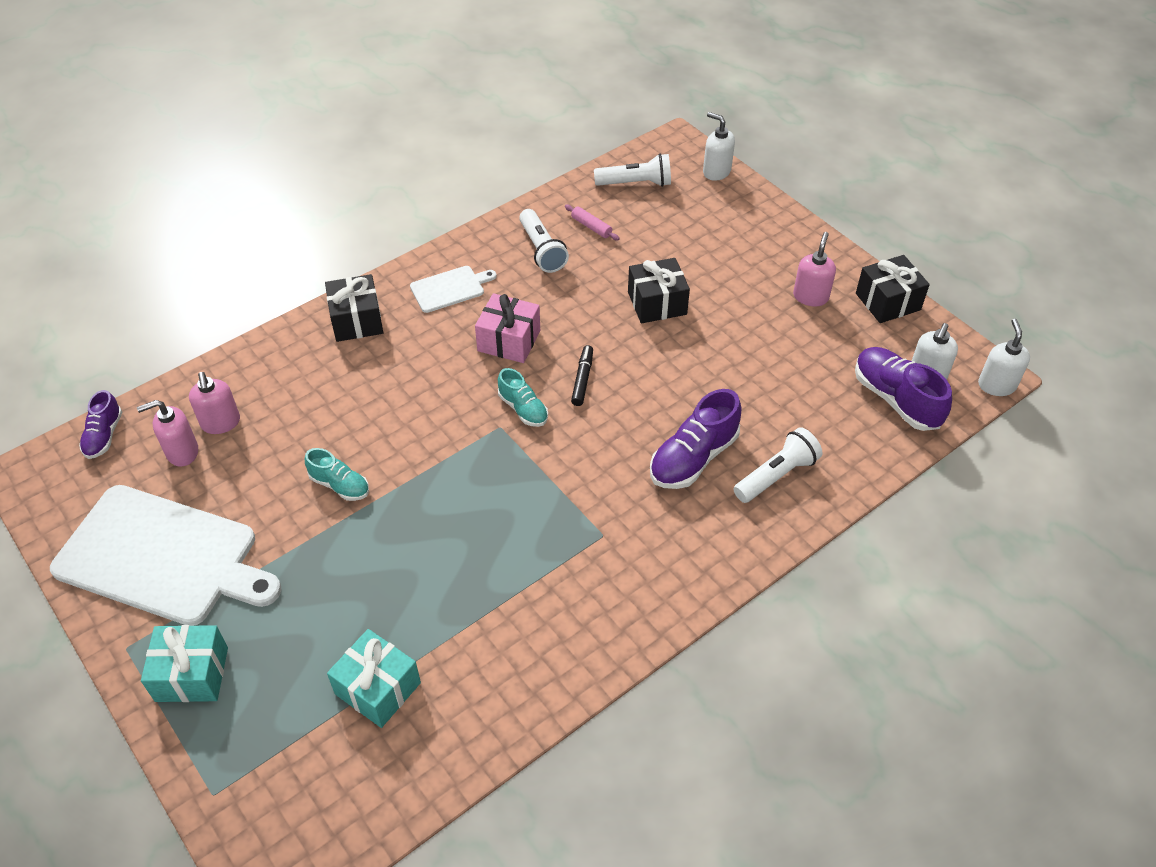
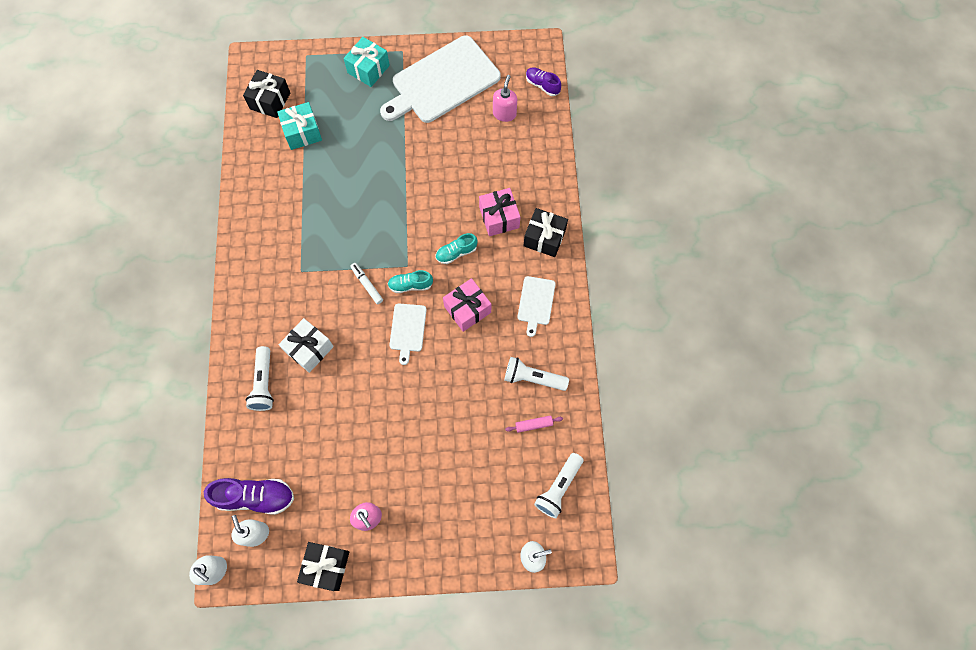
camera: 125 degrees right, 20 degrees up
(221, 423) = (512, 138): pink soap dispenser -> none
(339, 485) = (427, 171): turquoise shoe -> turquoise shoe (456, 253)
(359, 375) = (499, 217): none -> pink gift
(560, 452) = (367, 285): none -> white marker
(582, 379) = (407, 330): black marker -> white cutting board
(657, 303) = (435, 415): black gift -> black gift (270, 101)
(693, 458) = (309, 349): purple shoe -> white gift

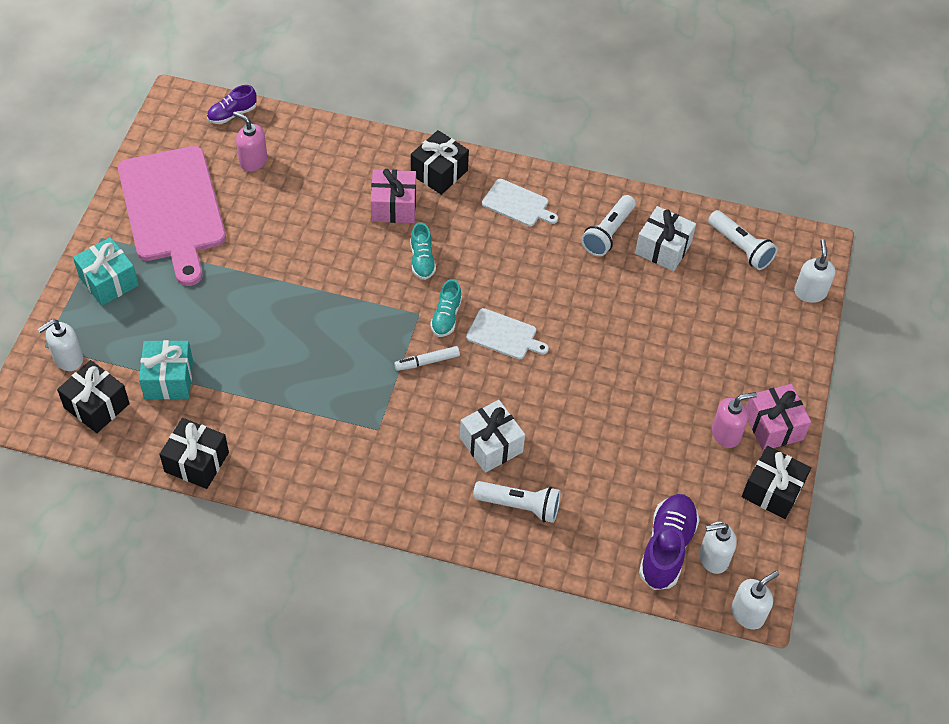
camera: 75 degrees left, 15 degrees down
(244, 172) = (196, 462): none -> black gift
(300, 71) = (68, 359): none -> white soap dispenser
(442, 82) = (172, 209): white cutting board -> pink cutting board
(467, 309) = (500, 269): pink gift -> pink gift (773, 426)
(533, 425) = (663, 248): pink rolling pin -> white gift

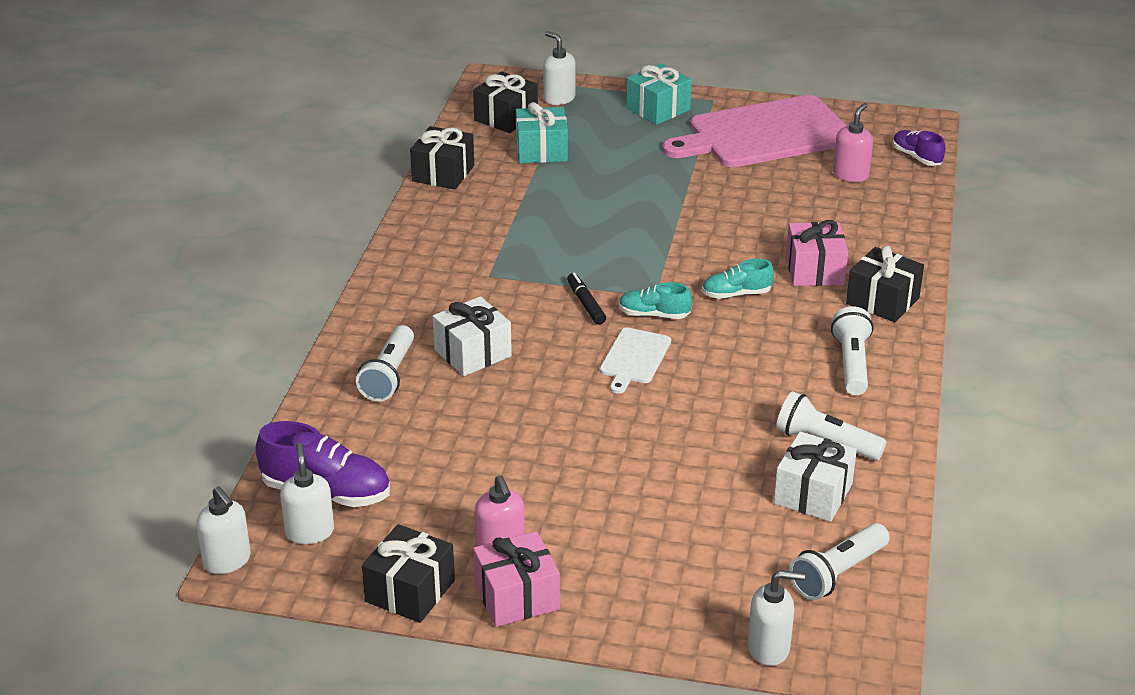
camera: 90 degrees right, 20 degrees down
(427, 362) = (586, 304): white marker -> black marker
(517, 204) = (851, 364): white cutting board -> white flashlight

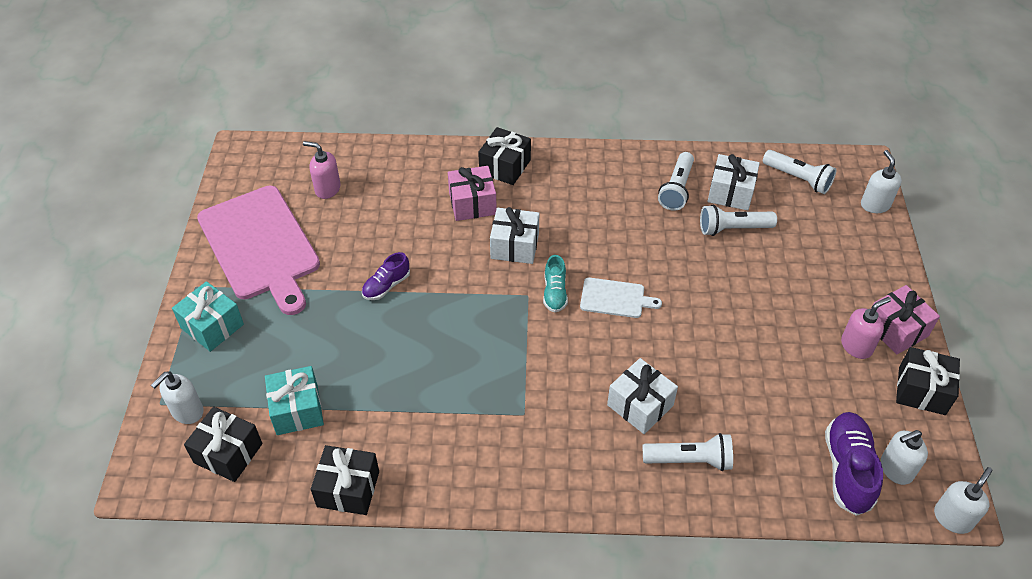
camera: 100 degrees left, 15 degrees up
(586, 304) = (551, 338): black marker -> none
(736, 294) = (514, 246): turquoise shoe -> white gift
(851, 364) = (586, 180): white flashlight -> white flashlight (733, 229)
(916, 157) = (296, 152): purple shoe -> purple shoe (386, 286)

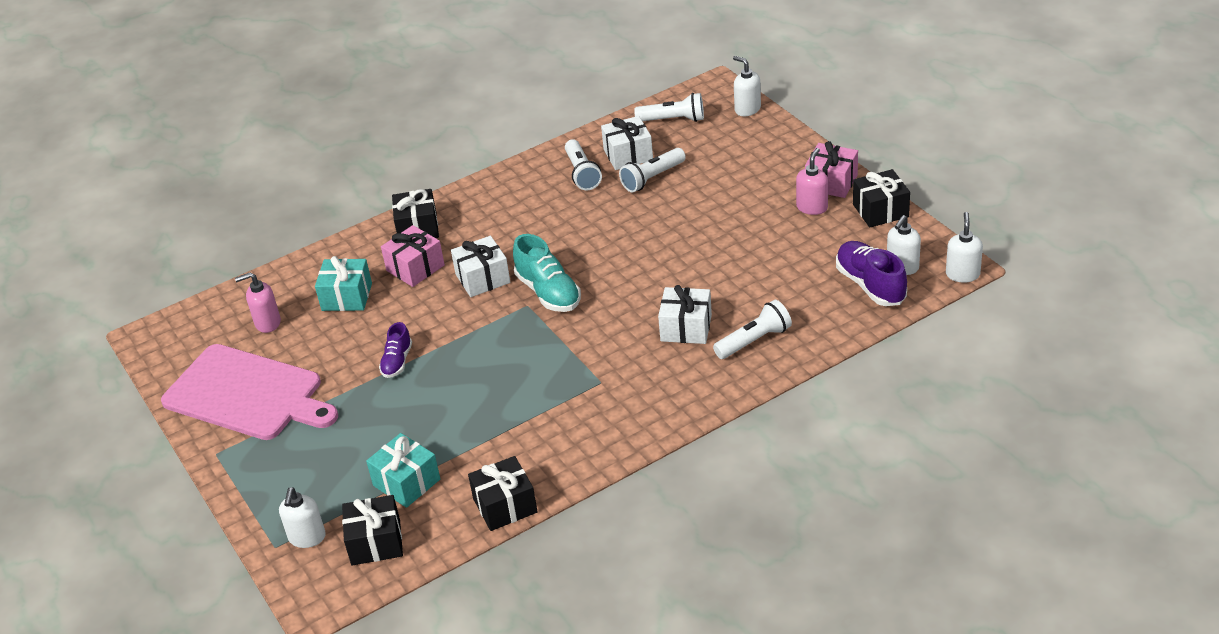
camera: 30 degrees left, 10 degrees down
(212, 326) = (264, 471): turquoise gift -> turquoise gift (347, 297)
(555, 293) = (548, 292): turquoise shoe -> turquoise shoe, size x1.67
(615, 298) = (601, 271): white cutting board -> none

